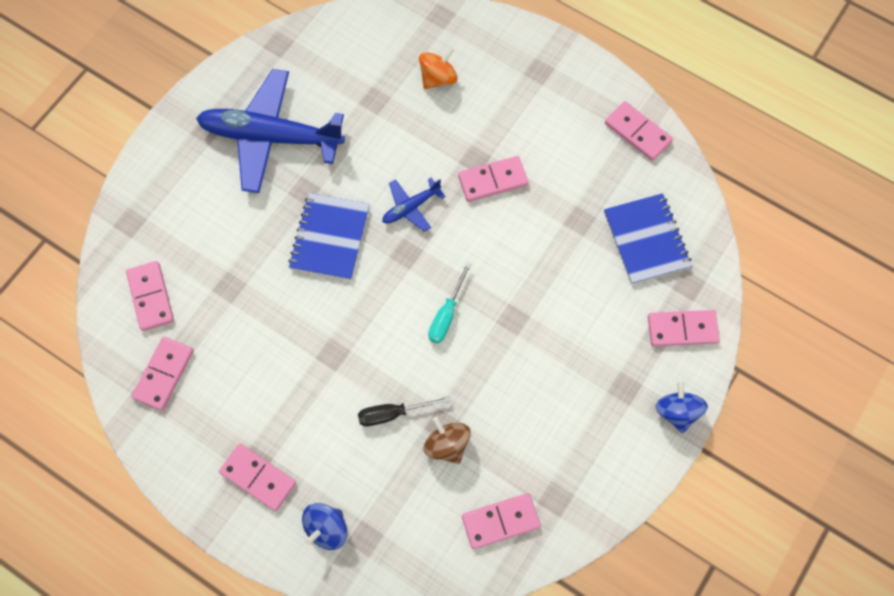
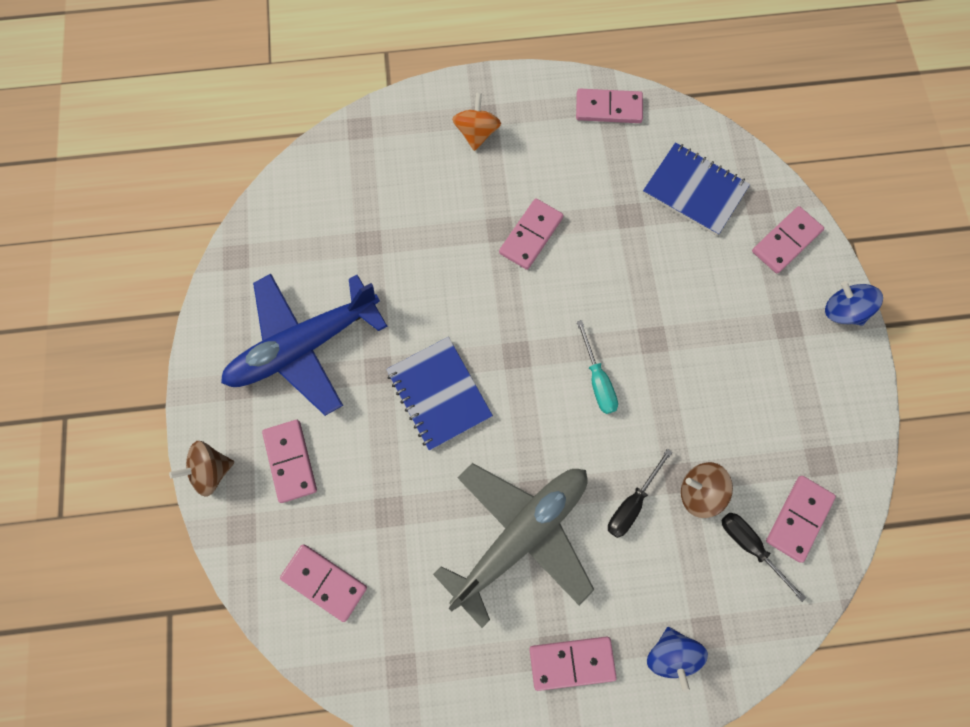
camera: 40 degrees left, 5 degrees up
(144, 171) = (211, 470): none -> brown spinning top
(164, 374) = (402, 643): pink domino -> pink domino (290, 461)
(300, 371) = (521, 534): none -> grey plane
(411, 207) = (484, 312): blue plane -> none
(438, 78) = (406, 183): orange spinning top -> orange spinning top (476, 133)
(448, 510) = (750, 546): none -> black screwdriver

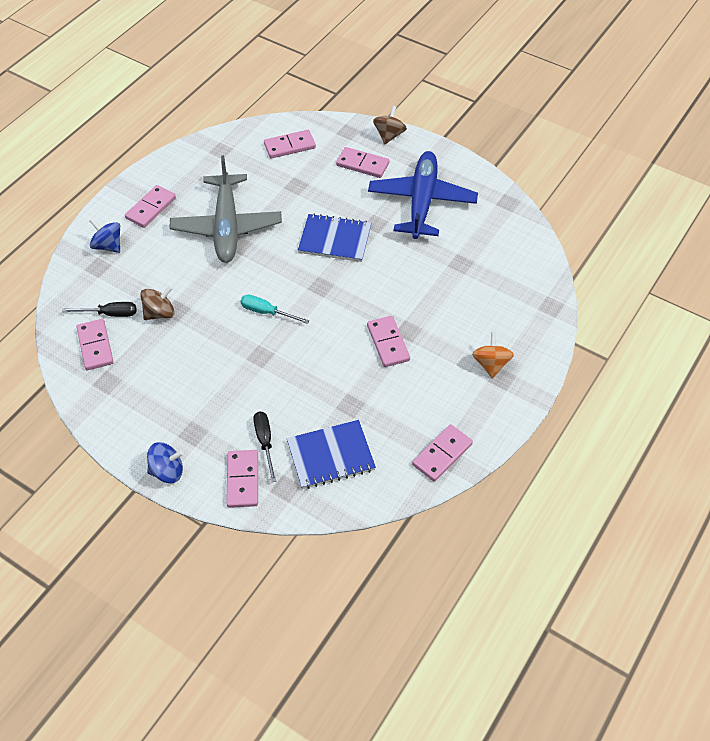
camera: 130 degrees right, 20 degrees down
(476, 133) = (491, 364): orange spinning top -> orange spinning top turned 135 degrees counterclockwise
(631, 503) = (188, 280): black screwdriver -> black screwdriver (265, 442)

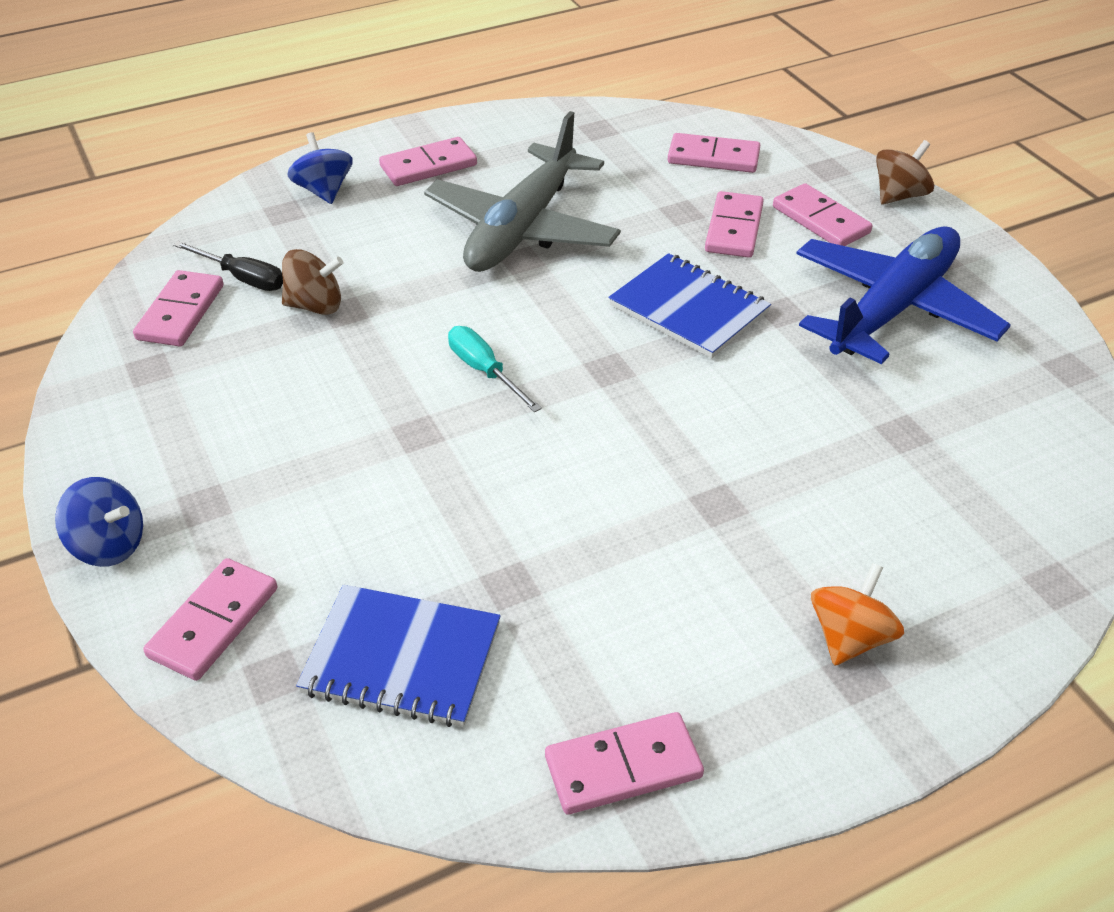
camera: 30 degrees right, 10 degrees down
(265, 442) = (306, 576): black screwdriver -> none
(388, 343) = (663, 508): pink domino -> pink domino (733, 228)

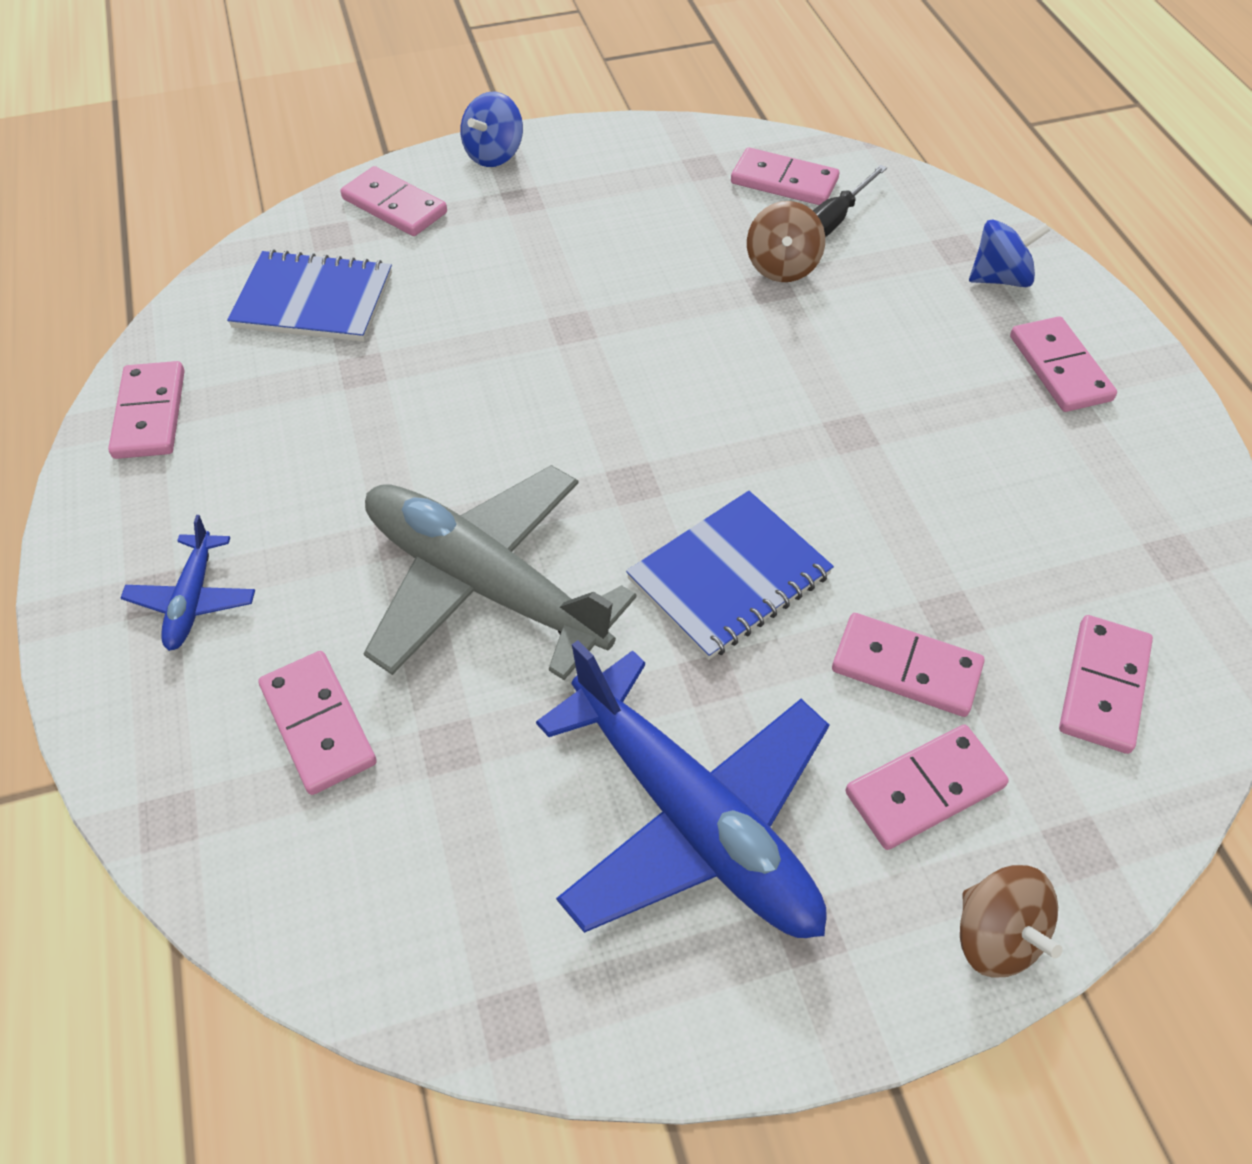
camera: 100 degrees right, 10 degrees up
(401, 659) = (314, 300): blue notebook -> blue notebook turned 75 degrees clockwise
(484, 371) = (651, 381): turquoise screwdriver -> none
(522, 228) = (916, 441): grey plane -> grey plane (484, 583)
(850, 637) = (193, 600): orange spinning top -> blue plane
(927, 512) = (318, 725): none -> pink domino

